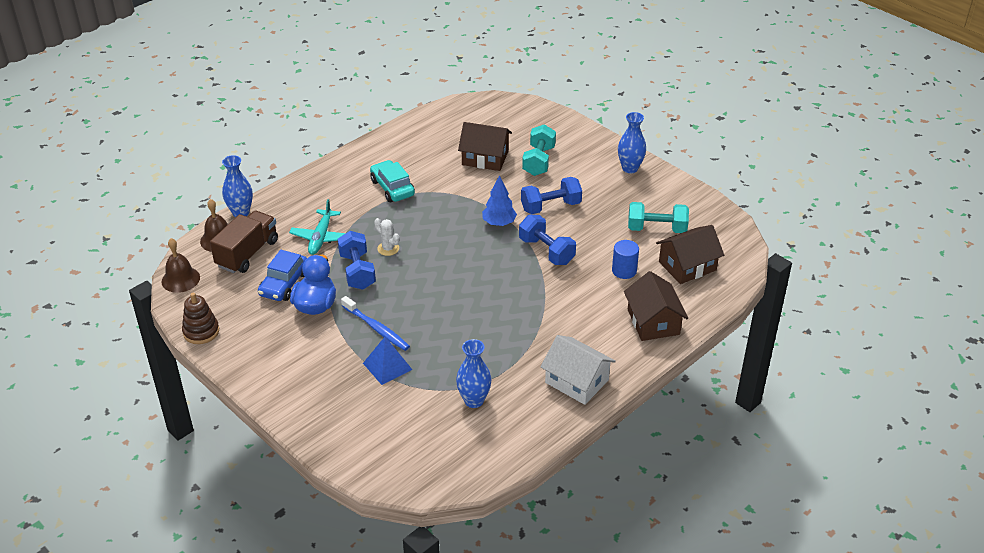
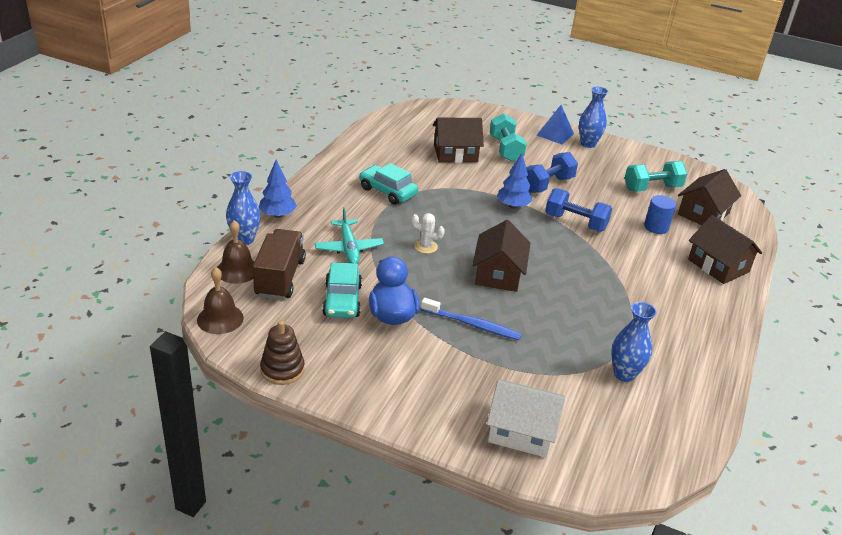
camera: 25 degrees left, 5 degrees down
(282, 194) = (277, 215): none -> blue tree
(284, 284) = (342, 300): blue car -> turquoise car
(357, 271) = (411, 273): blue dumbbell -> none
(387, 366) = (512, 360): blue pyramid -> blue pyramid (555, 134)
(434, 287) = (498, 274): none -> brown house
(577, 381) = (701, 333): white house -> white house (522, 431)

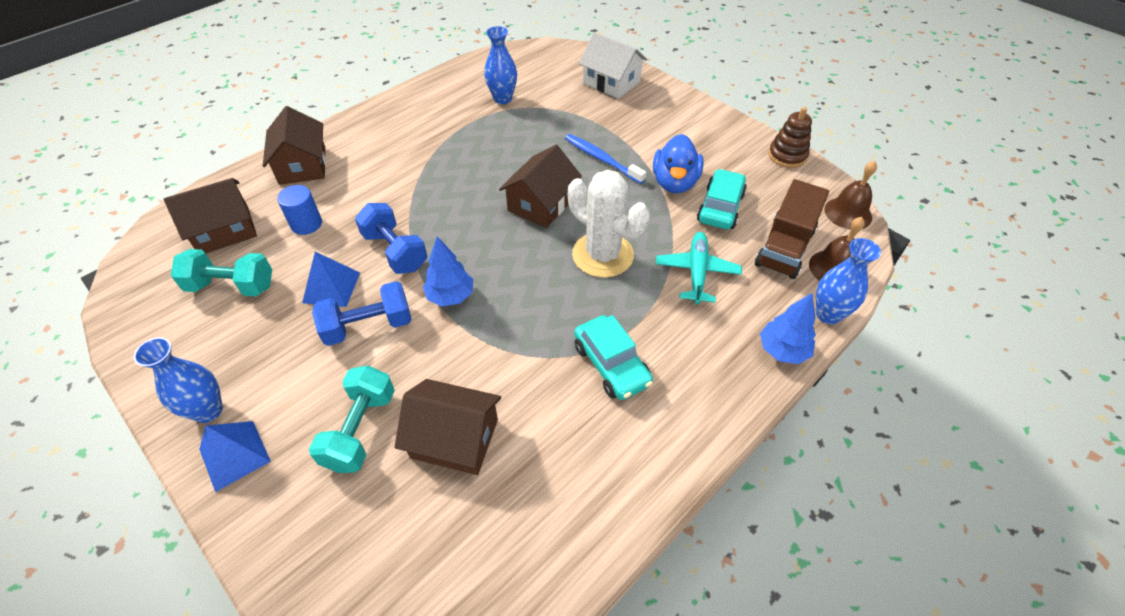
camera: 155 degrees left, 15 degrees up
(425, 247) = (603, 255): white cactus -> white cactus, size x2.13
(592, 197) = (331, 287): none -> blue pyramid

